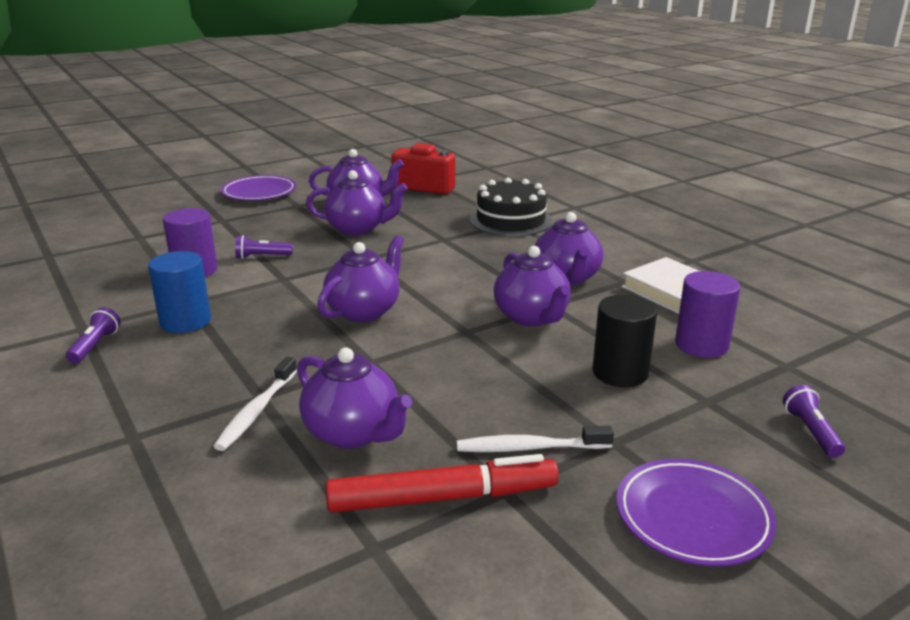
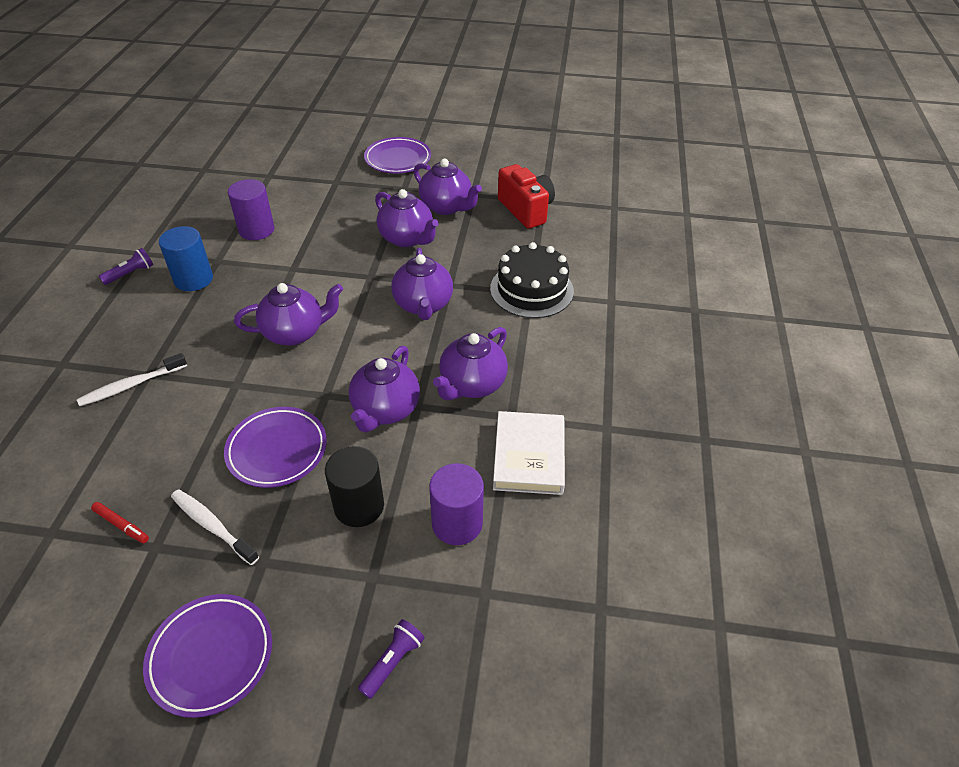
camera: 40 degrees right, 20 degrees up
(262, 257) = (309, 237): purple flashlight -> none
(353, 433) = (149, 439): purple teapot -> purple teapot (423, 305)
(442, 498) = (121, 525): red marker -> red marker, size x0.44
(491, 378) = (277, 450): none -> purple plate

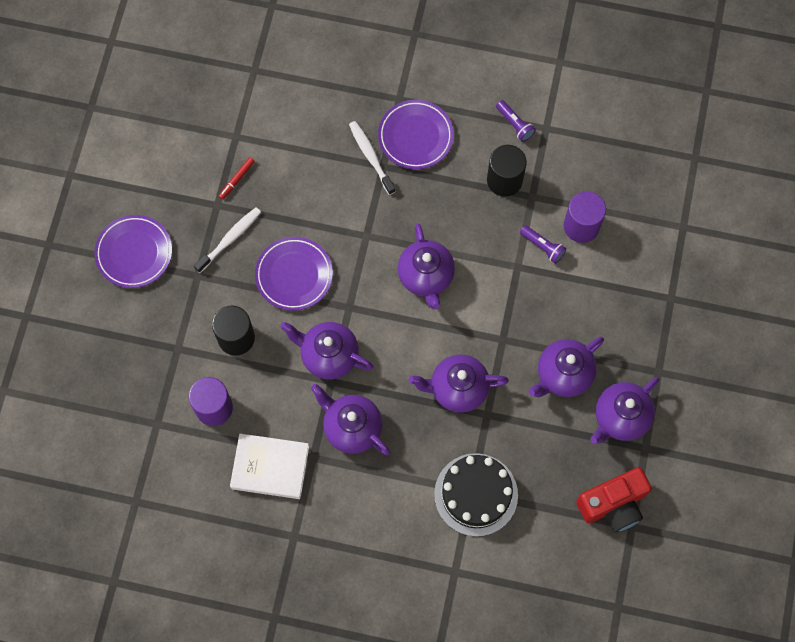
camera: 95 degrees right, 25 degrees up
(193, 279) = (504, 180): blue cylinder -> black cylinder
(392, 661) = (116, 362): purple flashlight -> purple flashlight (543, 247)
(398, 159) = (719, 365): purple plate -> purple plate (415, 136)

